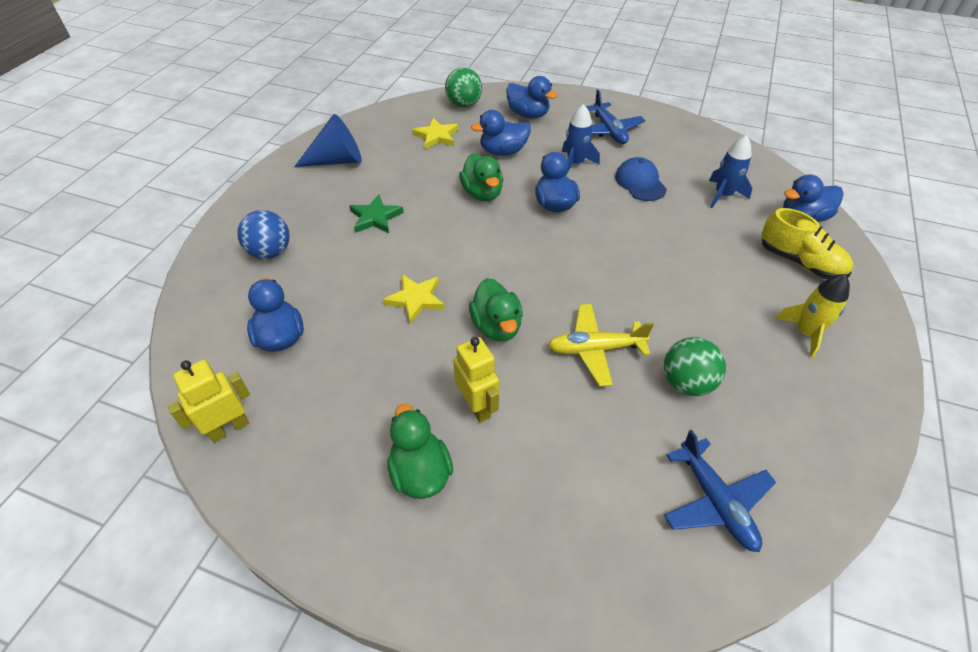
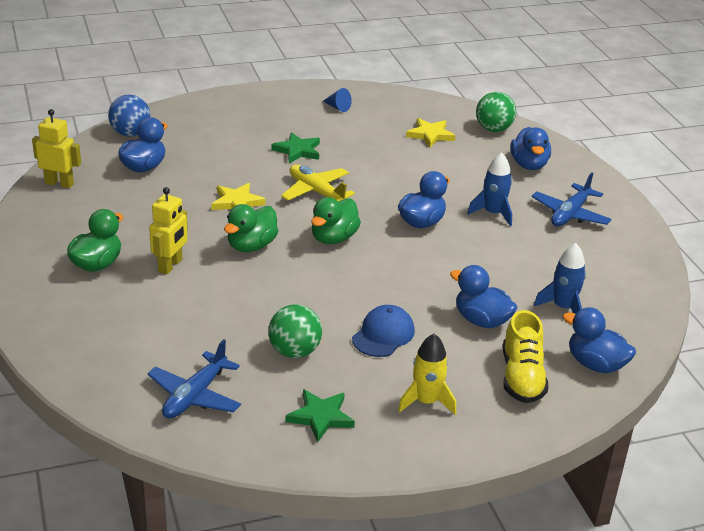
camera: 50 degrees right, 15 degrees down
(270, 252) = (211, 128): blue ball -> blue ball (130, 133)
(337, 160) = (337, 107): blue cone -> blue cone, size x0.49
(482, 193) = (388, 184): green duck -> green duck (333, 238)
(503, 151) = (456, 173): blue duck -> blue duck (481, 320)
(595, 349) = (280, 298): yellow plane -> yellow plane (316, 192)
(640, 182) = (515, 256): blue cap -> blue cap (383, 335)
(796, 415) = (321, 417): none -> green star

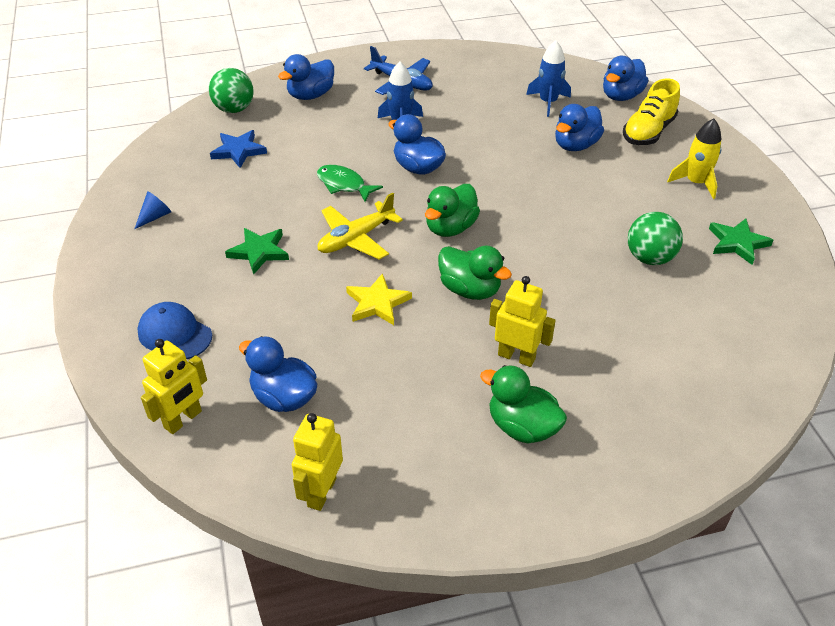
camera: 85 degrees left, 10 degrees up
(130, 133) = (183, 420): blue ball -> yellow robot
(195, 396) = (737, 326): blue plane -> none
(333, 238) = (450, 228): green duck -> green duck turned 90 degrees clockwise
(383, 335) = (609, 202): blue cap -> blue cap (175, 334)
(390, 185) = (344, 185): none -> green fish
(430, 135) = (238, 151): yellow star -> blue star
(521, 377) = (648, 132): yellow shoe -> yellow shoe turned 120 degrees clockwise
(529, 165) = (310, 95): blue duck -> blue duck turned 135 degrees clockwise

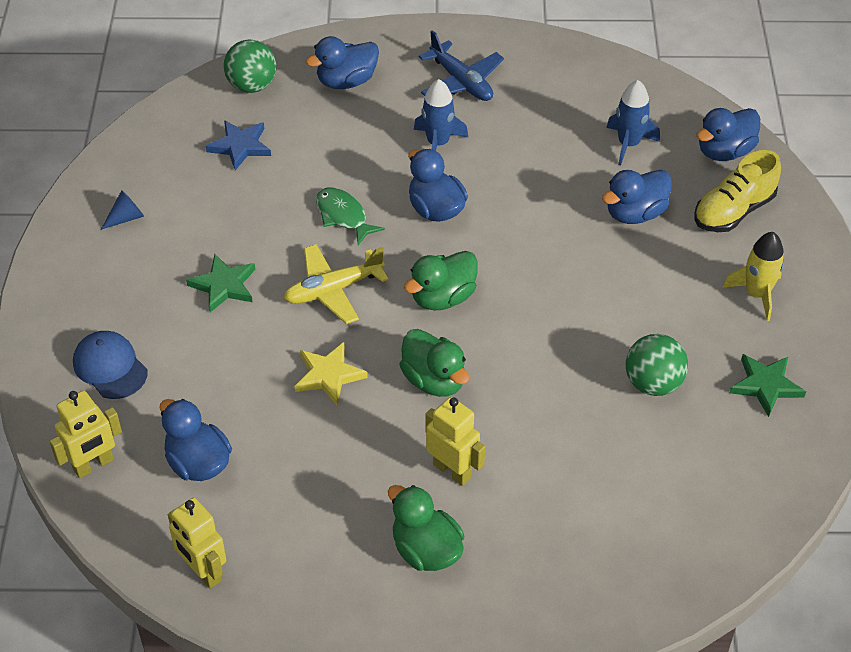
camera: 15 degrees right, 5 degrees up
(321, 492) = (203, 572): yellow robot -> yellow robot turned 75 degrees counterclockwise

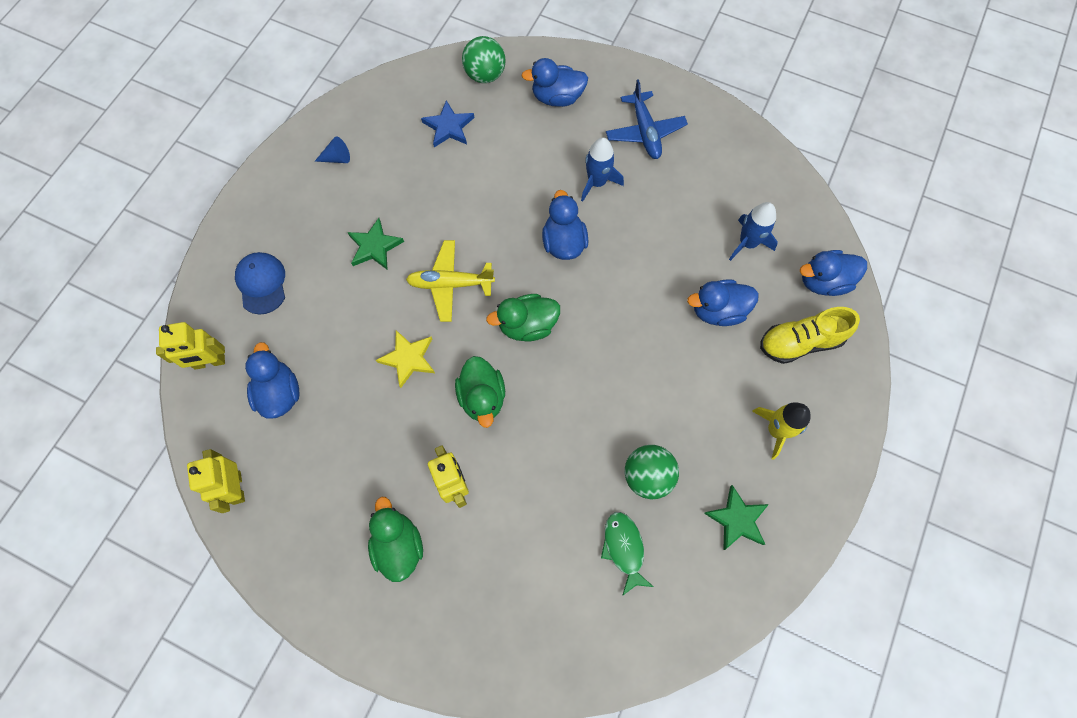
camera: 25 degrees right, 20 degrees up
(343, 216) = (492, 220): green fish -> green fish (624, 548)

